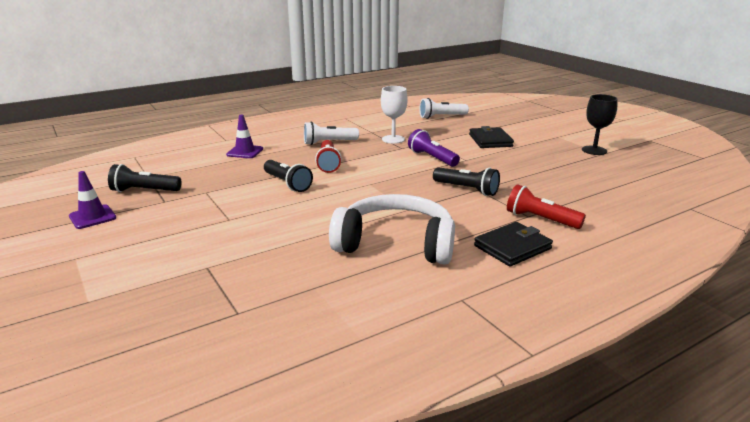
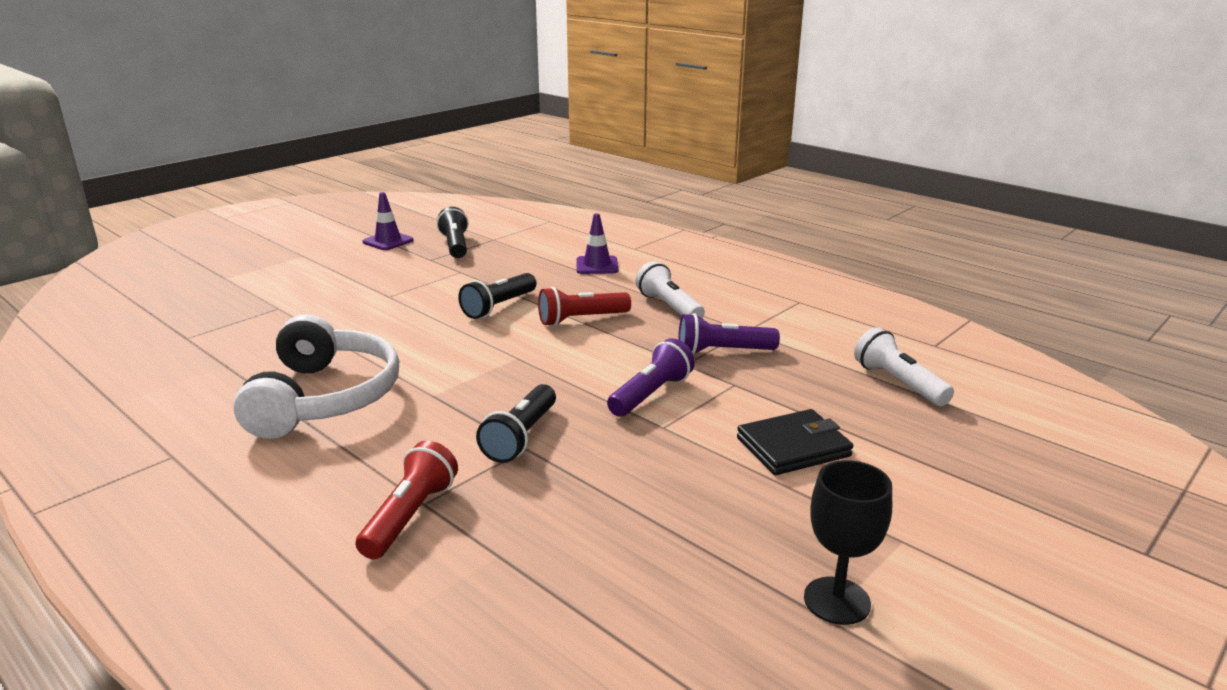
camera: 75 degrees right, 0 degrees up
(393, 139) = (722, 352): white goblet -> purple flashlight
(512, 247) = (308, 490): black wallet -> none

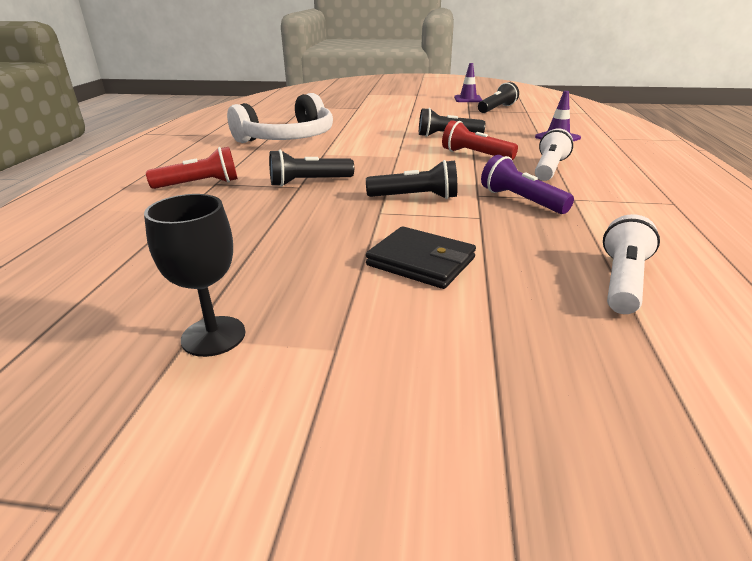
camera: 55 degrees right, 5 degrees up
(651, 394) = (415, 197): purple flashlight -> black flashlight

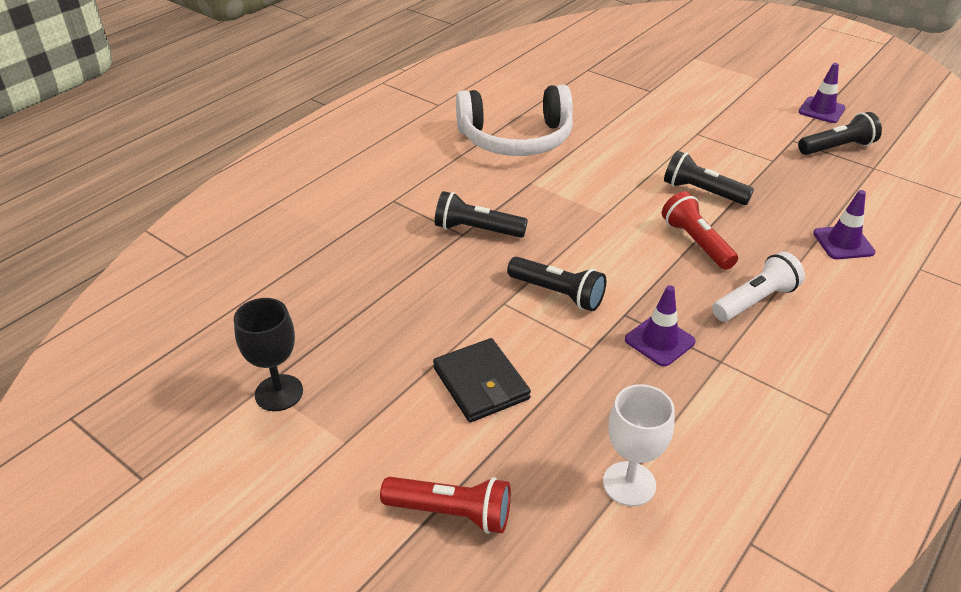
camera: 30 degrees right, 10 degrees up
(200, 184) = (379, 197): red flashlight -> red flashlight (452, 512)
(520, 200) = (659, 341): purple flashlight -> purple traffic cone
(622, 281) = (629, 484): white flashlight -> white goblet

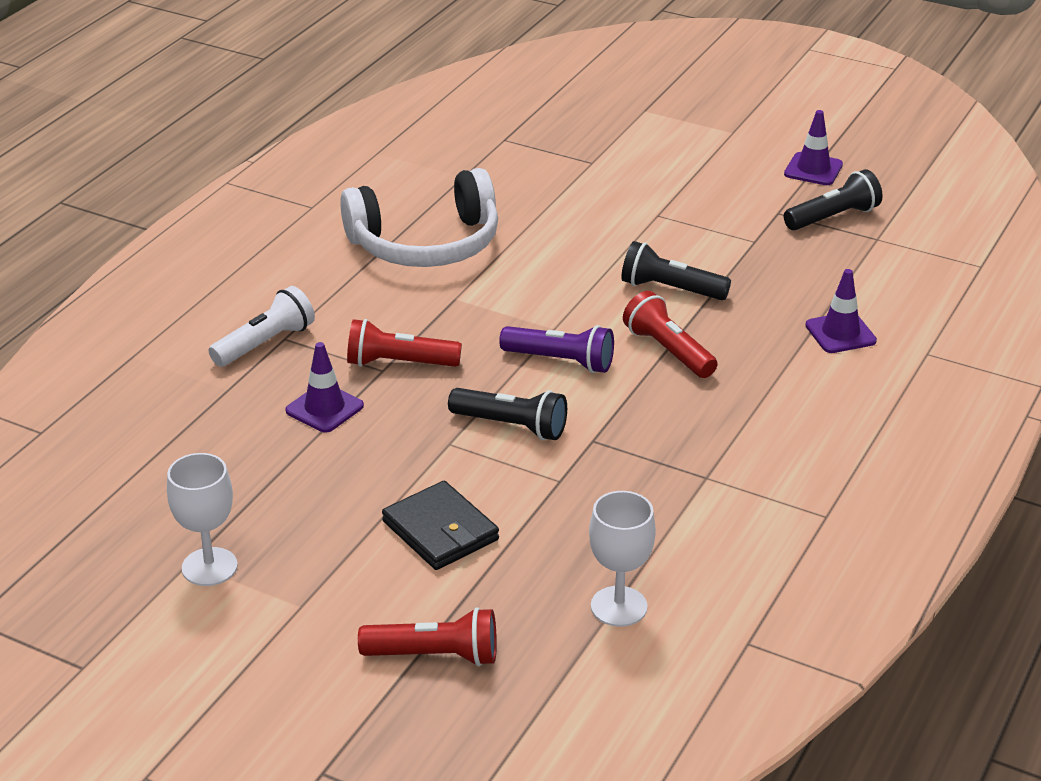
camera: 10 degrees left, 5 degrees down
(279, 393) = (209, 567): black goblet -> white goblet
(476, 230) = (399, 363): black flashlight -> red flashlight
(607, 242) = (561, 361): none -> purple flashlight
(659, 341) = (636, 464): purple traffic cone -> purple traffic cone (324, 408)
(755, 300) = (741, 409): white flashlight -> white flashlight (265, 343)

